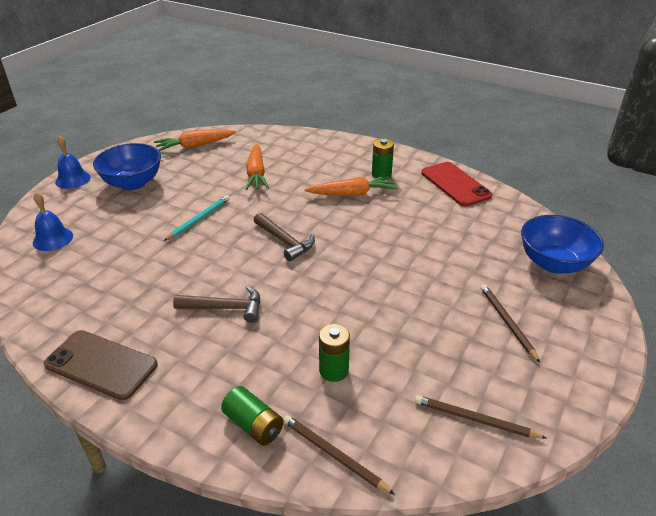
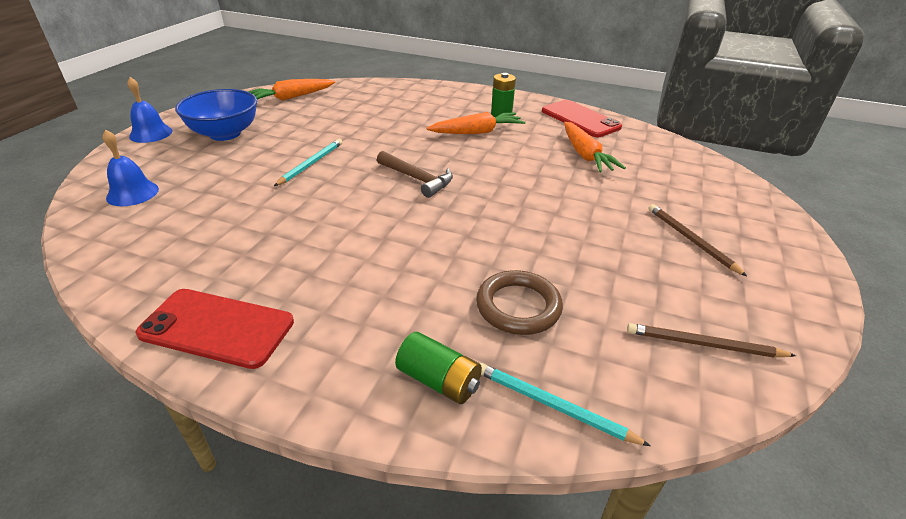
camera: 10 degrees left, 0 degrees up
(101, 364) = (217, 328): brown phone -> red phone
(225, 308) = (366, 250): brown hammer -> none
(256, 174) = (366, 119): orange carrot -> orange carrot (585, 155)
(334, 370) = (518, 306): green battery -> brown ring
(334, 455) = (553, 406): brown pencil -> turquoise pencil
(554, 263) = (711, 182): blue bowl -> none

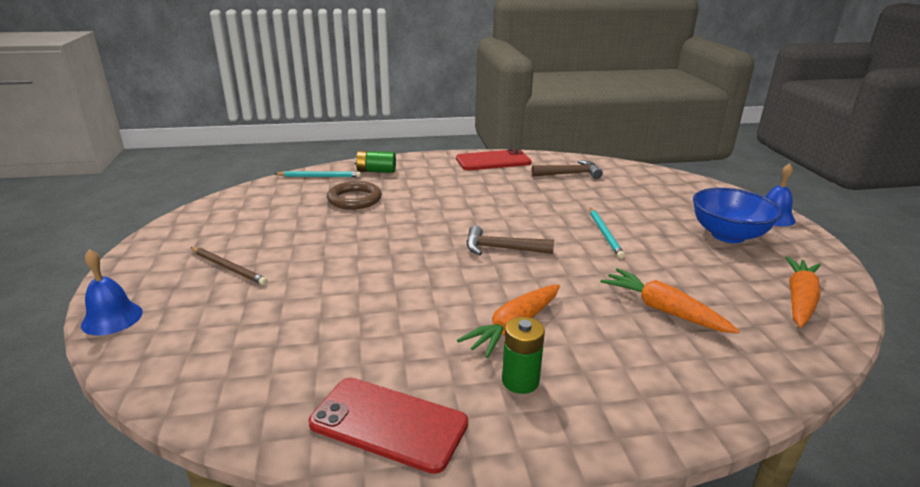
camera: 150 degrees right, 10 degrees down
(132, 193) = (661, 185): blue bell -> blue bell (112, 318)
(179, 248) = (570, 174): none -> brown hammer
(585, 155) = (352, 337): orange carrot -> orange carrot (663, 310)
(704, 344) = (238, 211): brown pencil -> none

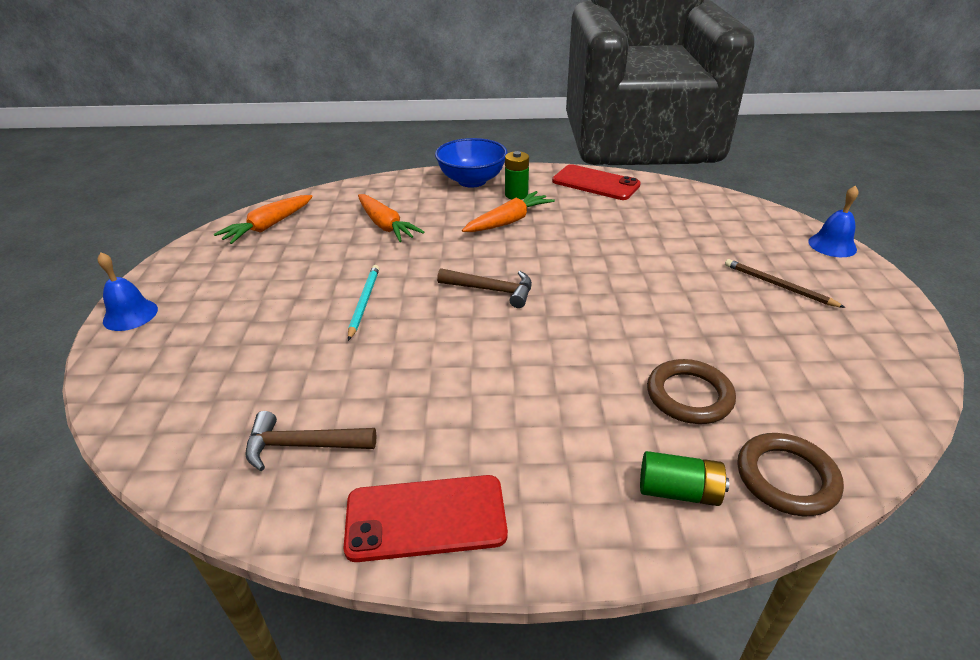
camera: 170 degrees left, 10 degrees up
(319, 176) = (786, 478): turquoise pencil -> brown ring
(728, 235) = (228, 291): blue bowl -> blue bowl (472, 181)

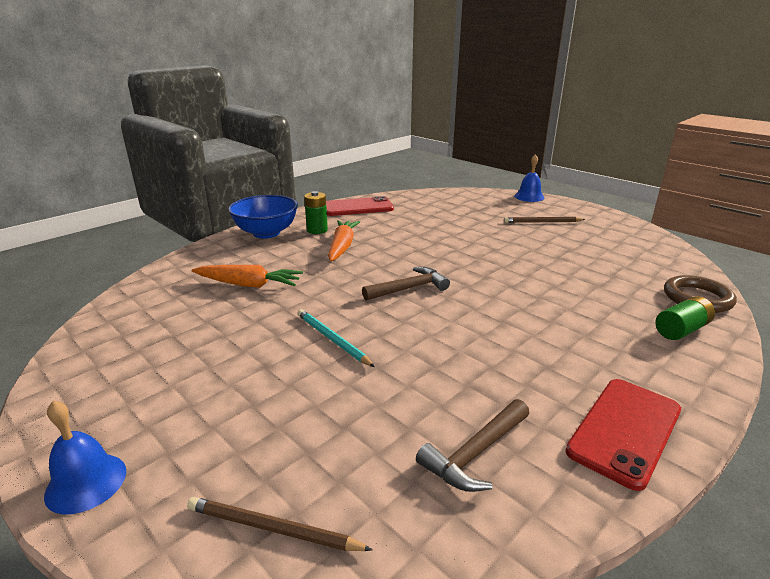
camera: 45 degrees left, 10 degrees down
(151, 400) = (273, 528): none -> brown pencil
(268, 226) = (123, 331): orange carrot -> none
(689, 396) = (604, 287): brown ring -> none

